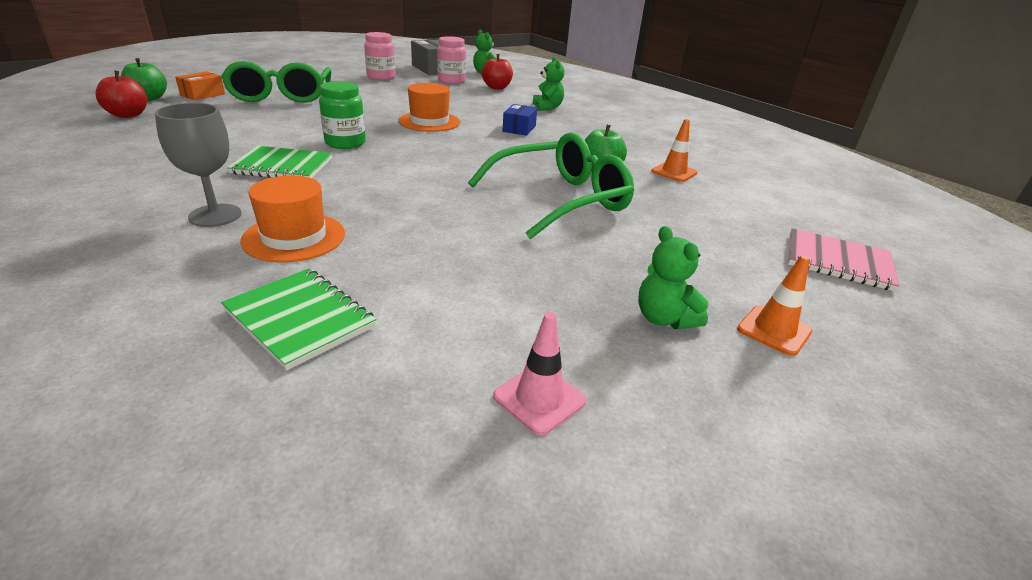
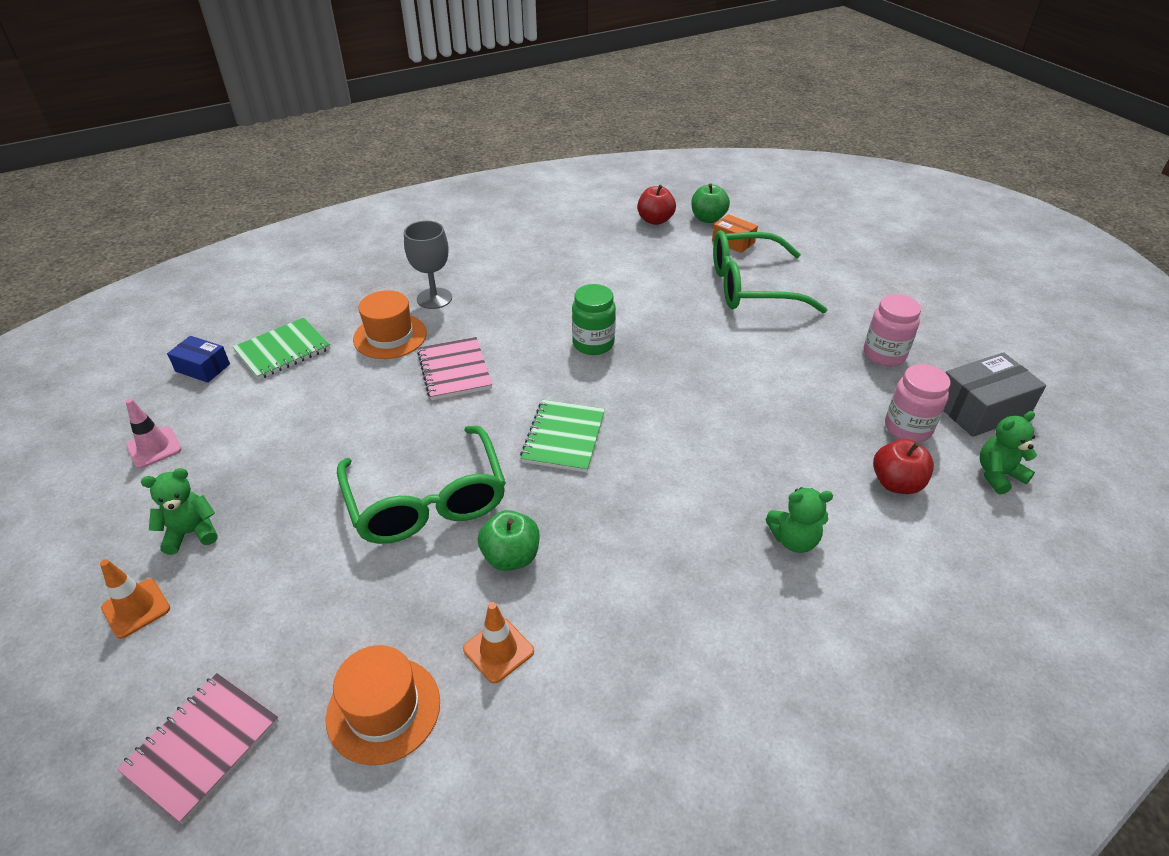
camera: 100 degrees right, 10 degrees up
(282, 166) = (529, 314): green notebook -> green notebook (564, 438)
(375, 197) = (454, 370): none -> pink notebook
(429, 122) = (681, 403): orange hat -> orange hat (383, 709)
(519, 128) = (671, 491): blue box -> blue box (203, 368)

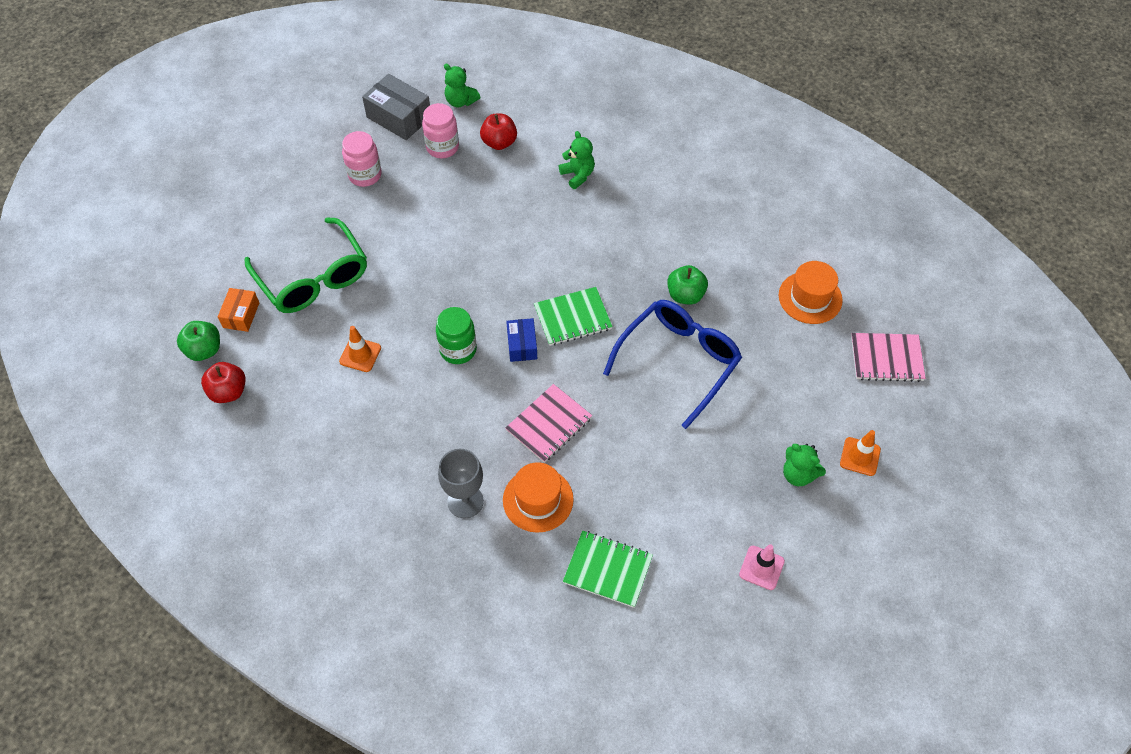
camera: 120 degrees left, 15 degrees up
(203, 368) = (668, 616): blue box -> blue box (522, 345)
(427, 501) = (678, 361): green glasses -> blue glasses
(498, 650) = (744, 269): orange traffic cone -> orange traffic cone (360, 355)

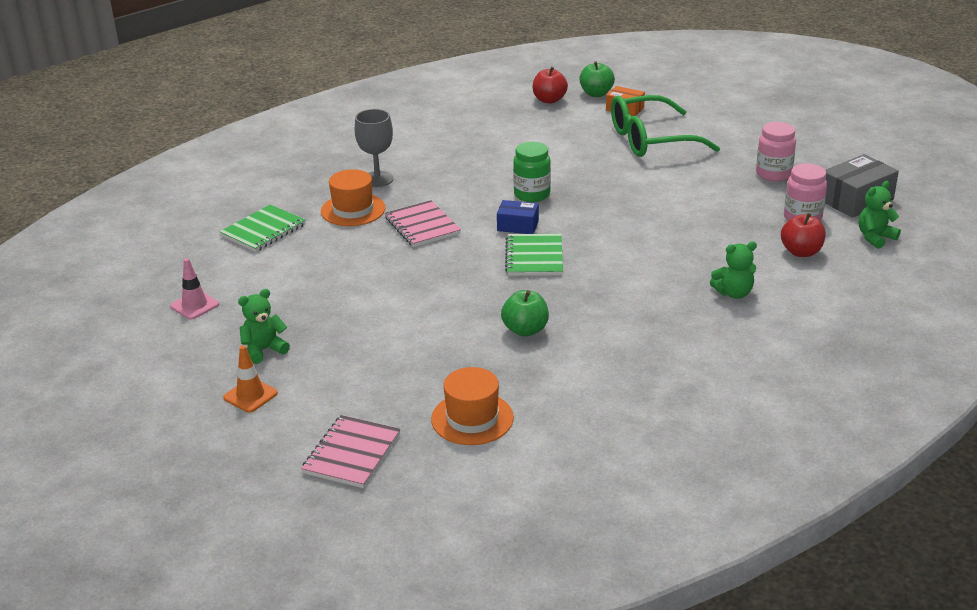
camera: 110 degrees right, 25 degrees down
(360, 355) = (553, 152): orange traffic cone -> none
(678, 361) = (443, 308): blue glasses -> none

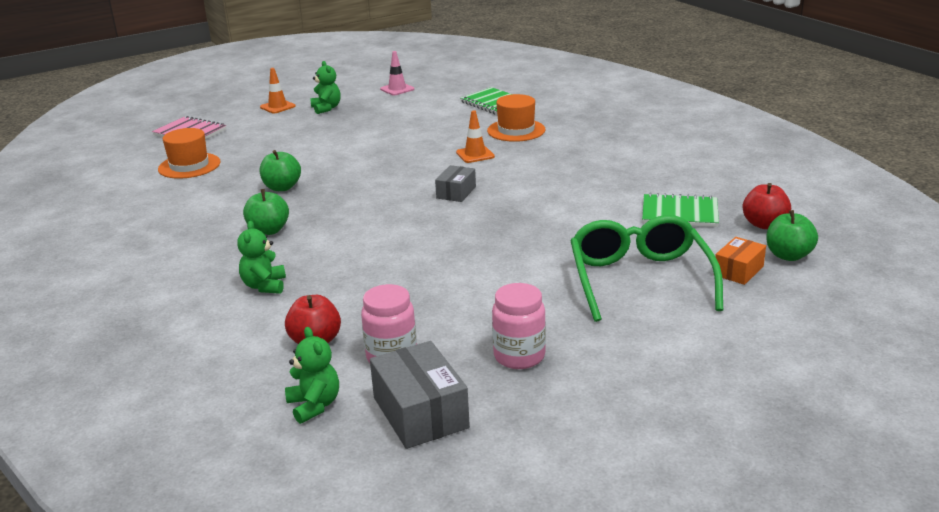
camera: 100 degrees right, 5 degrees down
(377, 179) = (572, 139): grey goblet -> none
(422, 226) = (475, 154): pink notebook -> orange traffic cone
(517, 226) = (456, 192): blue box -> grey box
(532, 194) = (517, 202): green jar -> none
(534, 257) = (394, 197): green notebook -> green notebook (679, 213)
(629, 315) = (268, 230): none -> green apple

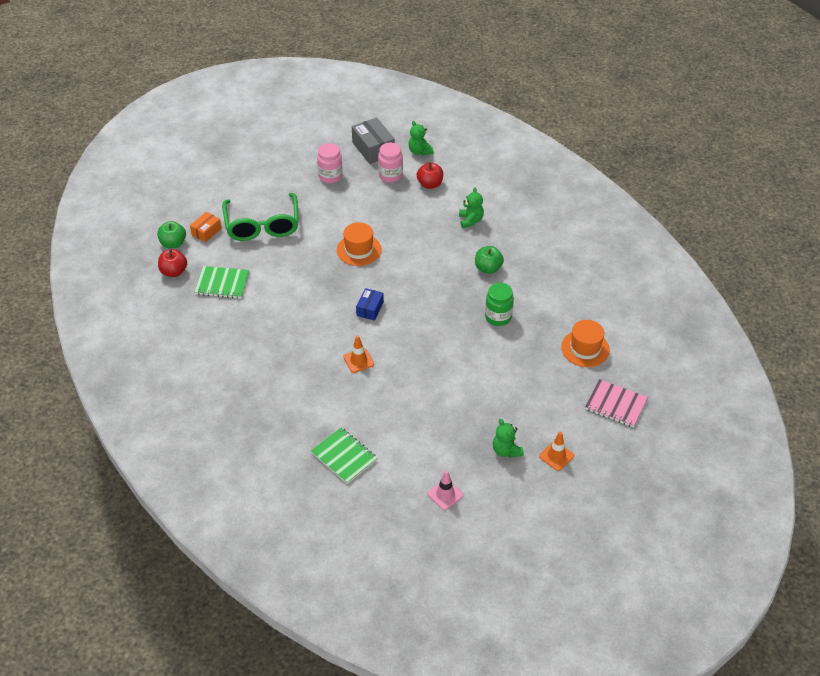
camera: 175 degrees right, 20 degrees up
(282, 187) = (498, 317): green apple -> green jar
(456, 192) = (370, 309): grey box -> blue box
(516, 130) = (324, 400): orange hat -> orange hat (359, 250)

